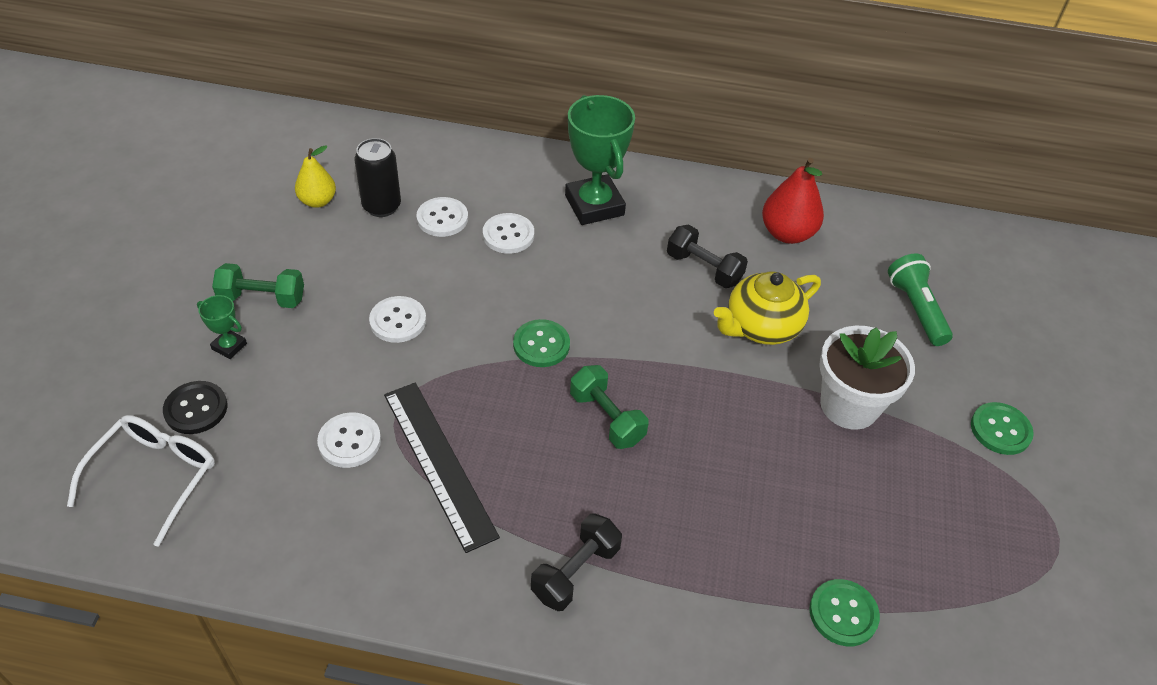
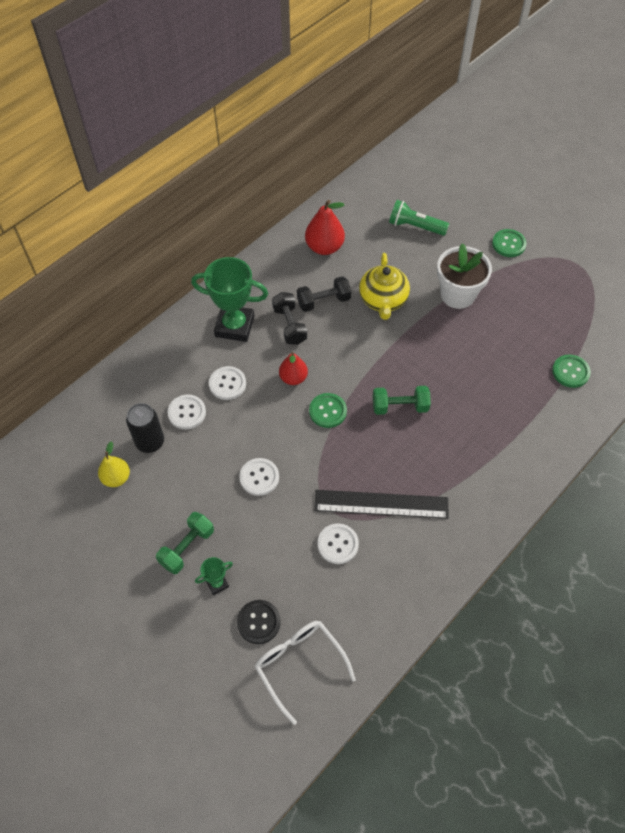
camera: 55 degrees left, 10 degrees up
(564, 290) = (293, 378): none -> red pear
(575, 572) = (488, 472): black dumbbell -> black dumbbell (289, 325)

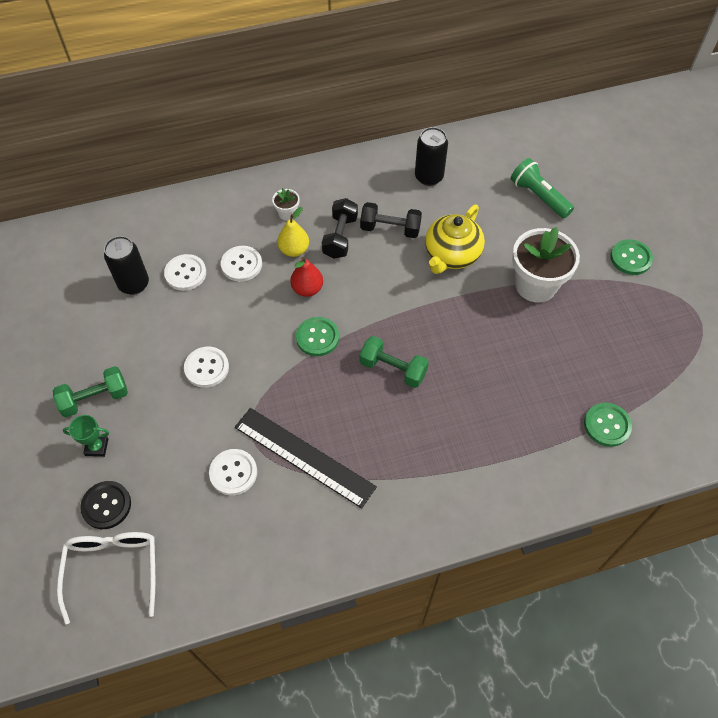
camera: 30 degrees right, 0 degrees up
(116, 478) = (82, 302): yellow pear -> yellow pear (294, 250)
(234, 326) = (287, 213): green trophy -> white flower pot
(324, 247) = (429, 177): red pear -> black can

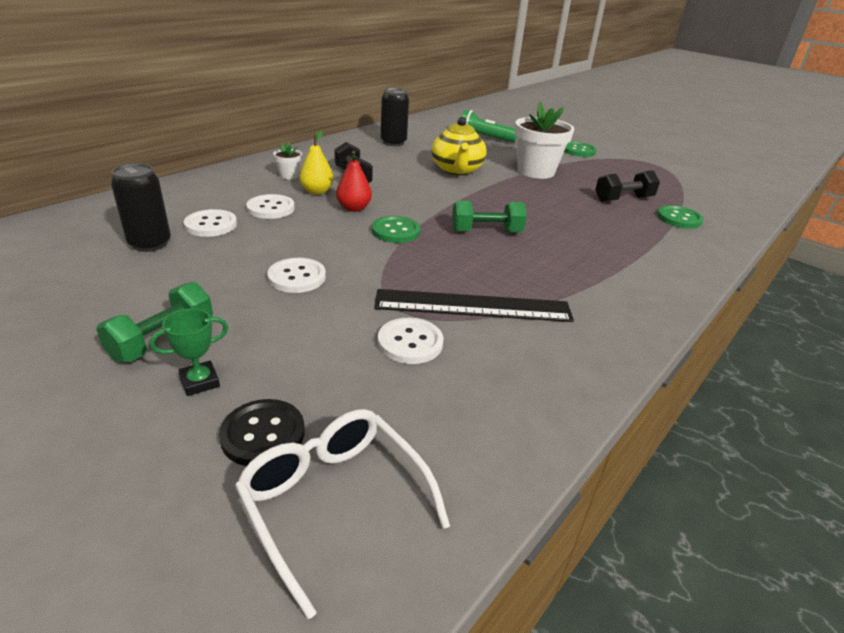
camera: 35 degrees left, 25 degrees down
(390, 229) = (392, 167): black dumbbell -> black dumbbell (623, 199)

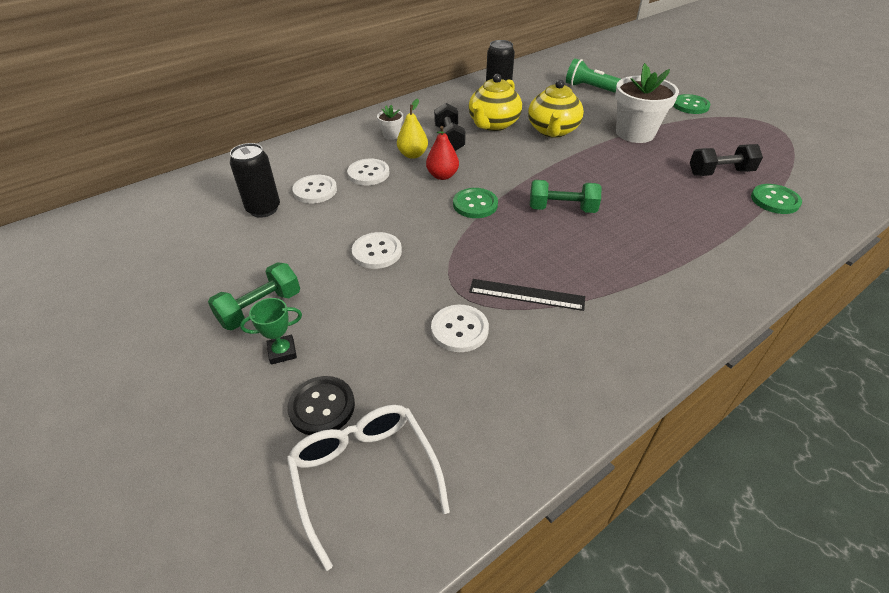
camera: 15 degrees right, 10 degrees up
(395, 166) = (493, 124): none -> yellow teapot
(473, 306) = (526, 294): black ruler -> black ruler, size x0.64

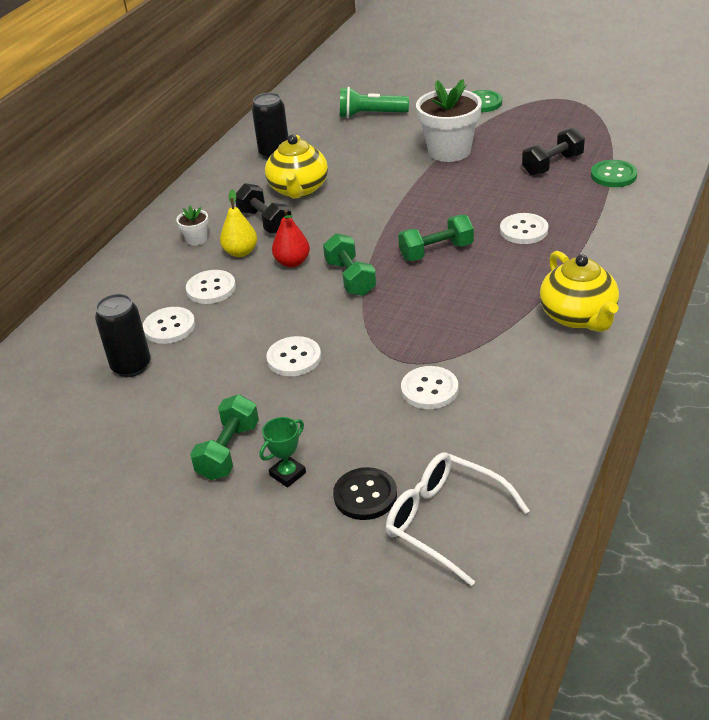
camera: 25 degrees left, 5 degrees down
(475, 204) = (350, 278): green button -> green dumbbell
(526, 294) = (463, 338): black ruler -> none
(552, 131) = (366, 176): yellow teapot -> yellow teapot (578, 317)
(653, 219) = (523, 230): none -> white button

